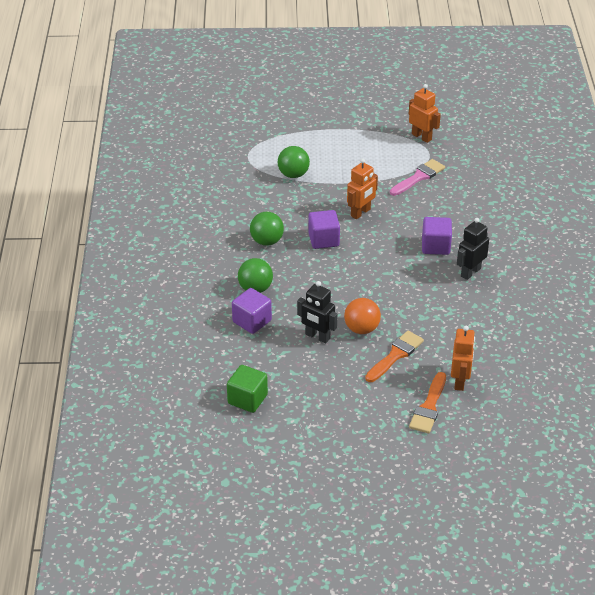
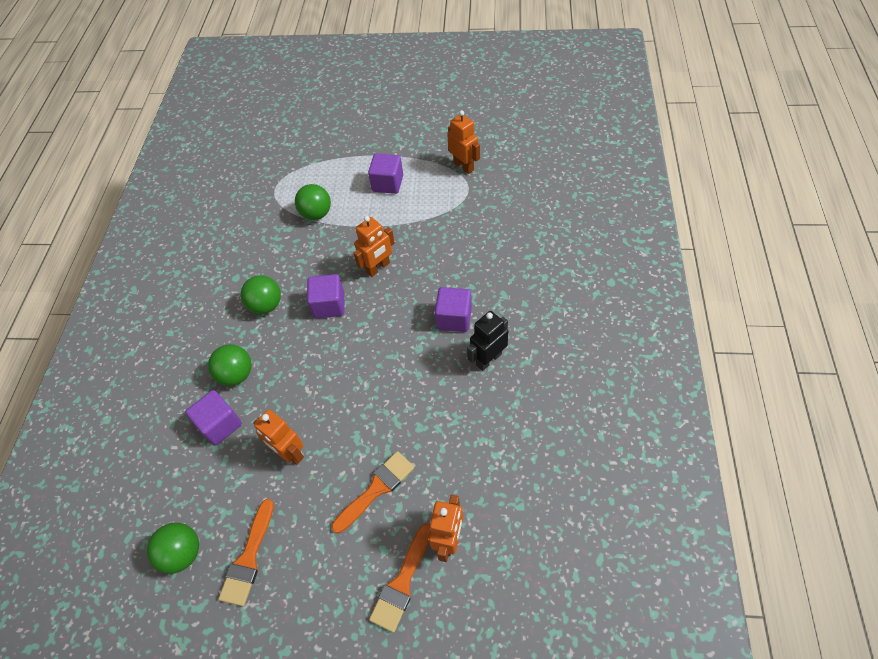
camera: 10 degrees right, 15 degrees up
(247, 399) = (183, 553): green cube -> green ball
(303, 399) = (248, 558): none -> orange brush
(317, 336) = (289, 453): black robot -> orange robot
(354, 151) = (387, 183): none -> purple cube
(361, 329) = (344, 443): orange ball -> none
(418, 177) = (451, 220): pink brush -> none

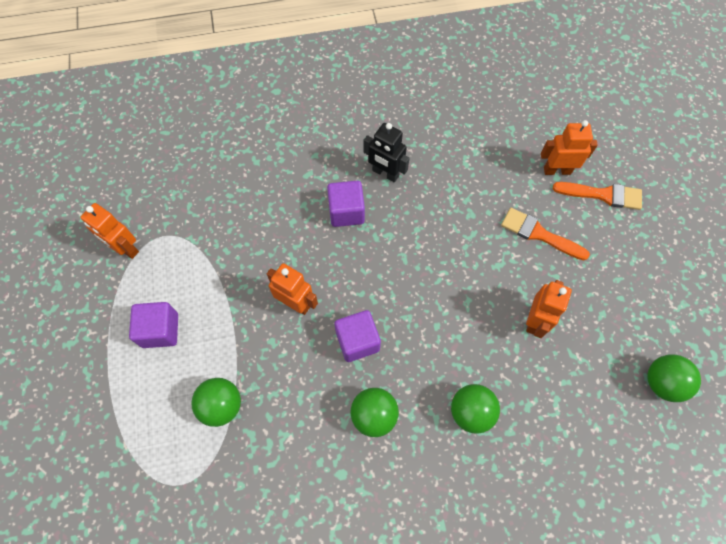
camera: 110 degrees left, 10 degrees up
(220, 425) = (532, 404): purple cube -> none
(248, 558) = (639, 320): orange brush -> none
(464, 166) = (125, 248): orange robot -> orange robot turned 90 degrees counterclockwise

